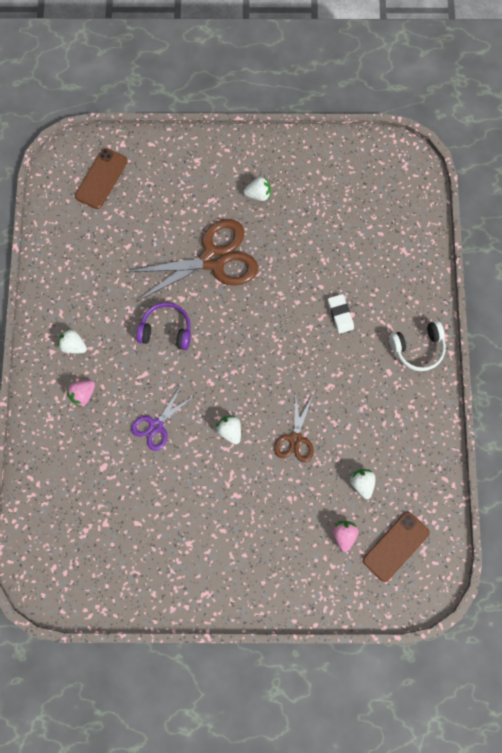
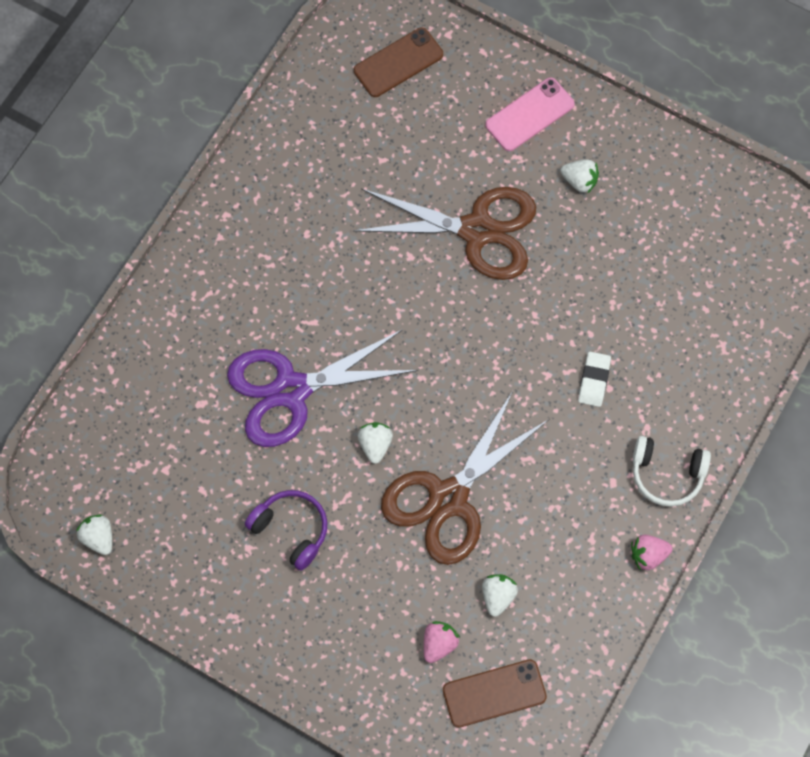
camera: 30 degrees right, 5 degrees down
(73, 345) = (249, 243): white strawberry -> white strawberry (98, 537)
(83, 394) = (227, 306): pink strawberry -> pink strawberry (648, 555)
(156, 426) = (291, 390): purple scissors -> purple scissors, size x1.93
(166, 330) = (369, 284): purple headphones -> purple headphones (291, 530)
(203, 169) = (529, 115): none -> pink phone
(295, 439) = (448, 498): brown scissors -> brown scissors, size x1.93

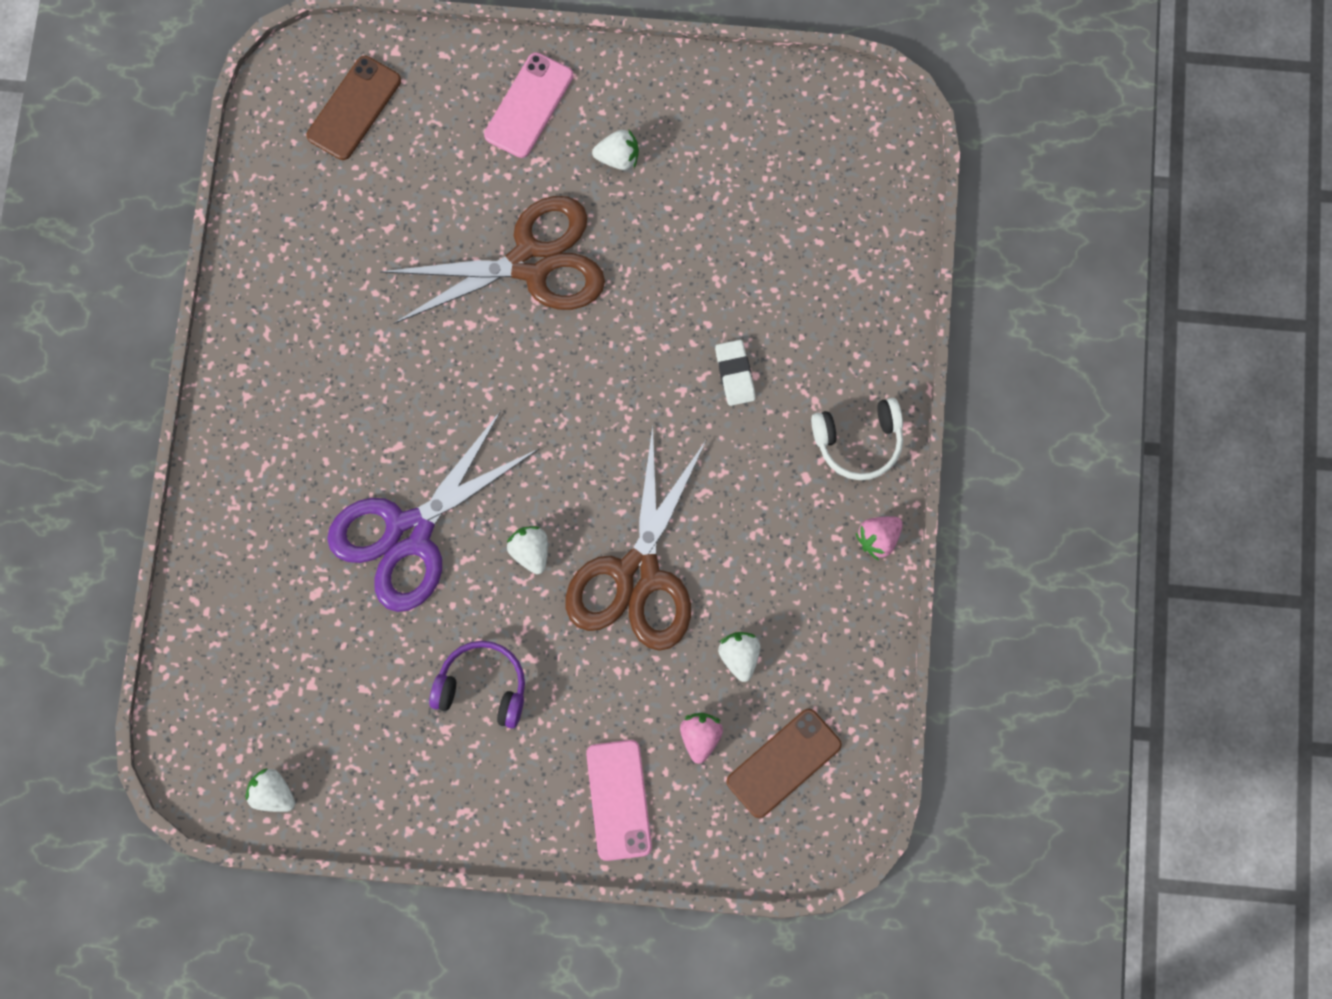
camera: 25 degrees left, 5 degrees up
(354, 662) = (619, 800): none -> pink phone

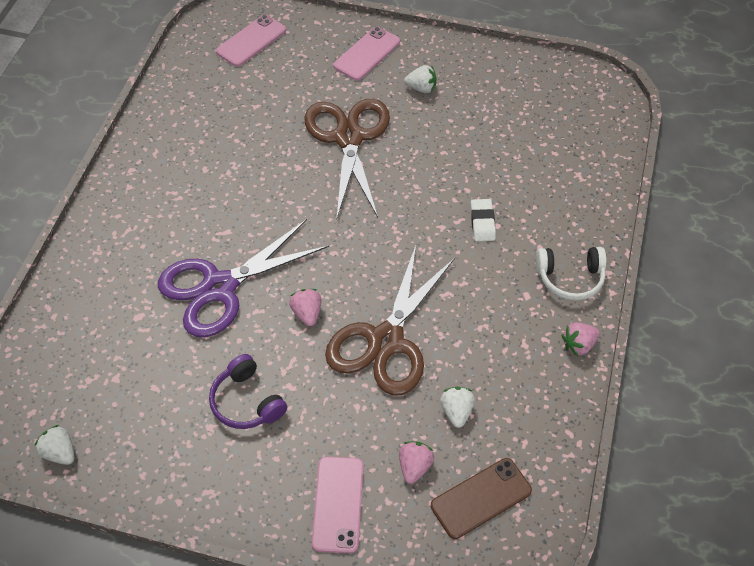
camera: 10 degrees right, 20 degrees down
(354, 108) = (251, 41): brown phone -> pink phone
(482, 688) = (247, 401): purple headphones -> purple headphones turned 150 degrees counterclockwise
(530, 552) = (307, 313): white strawberry -> pink strawberry
(531, 262) = (349, 137): brown scissors -> brown scissors turned 90 degrees counterclockwise

